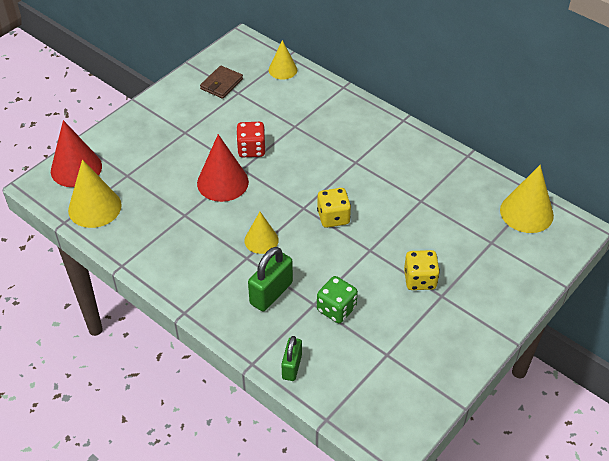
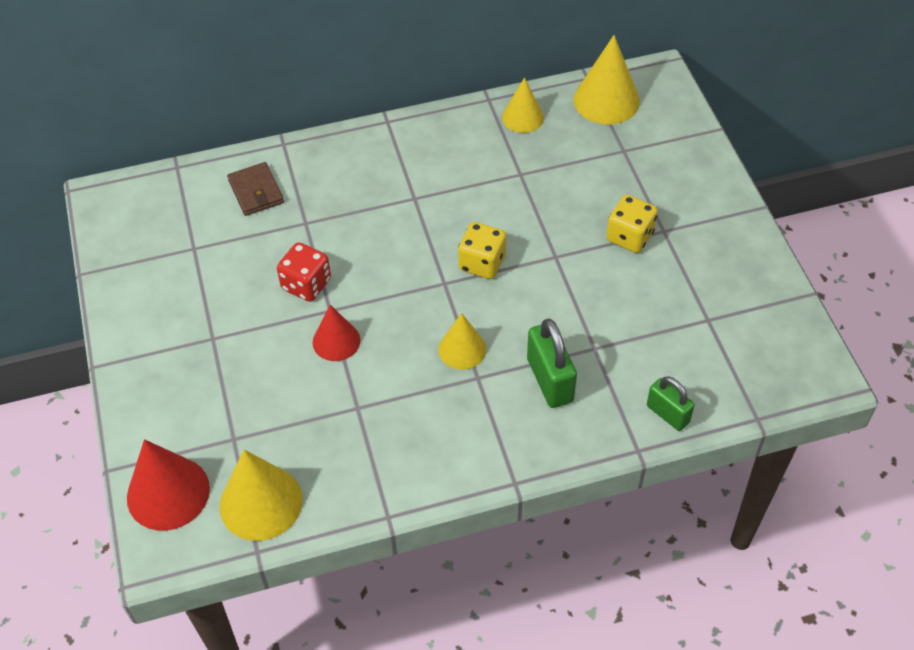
camera: 55 degrees left, 5 degrees up
(221, 84) = (161, 257): brown wallet -> brown wallet (256, 191)
(222, 182) = (336, 341): red cone -> red cone, size x0.63
(282, 70) = (197, 183): yellow cone -> yellow cone (523, 117)
(336, 309) = (616, 331): green dice -> none

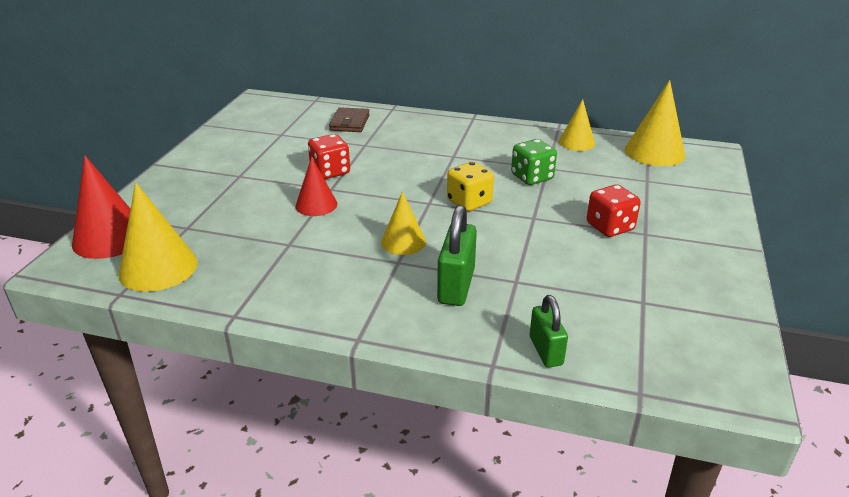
camera: 30 degrees right, 20 degrees down
(515, 196) = (532, 177): none -> green dice
(629, 236) = (610, 227): yellow dice -> red dice

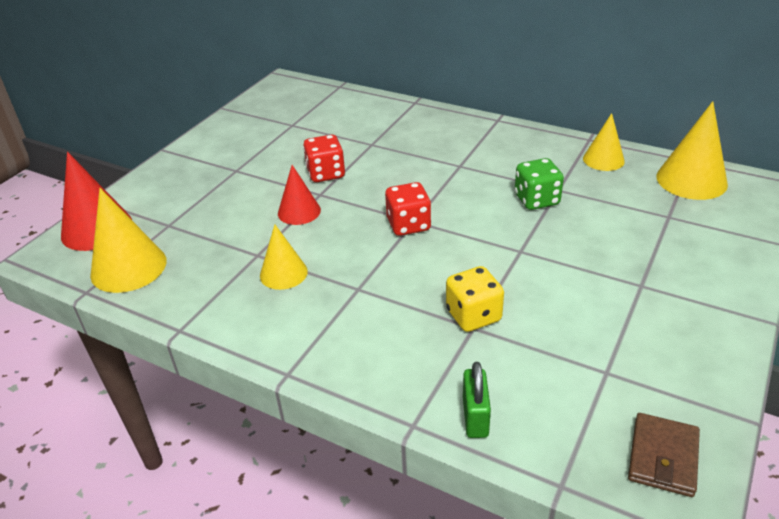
camera: 15 degrees right, 5 degrees up
(349, 123) = (365, 116): brown wallet -> brown wallet (663, 457)
(403, 242) = (371, 265): yellow cone -> yellow cone (283, 273)
(456, 286) = (407, 325): green padlock -> none
(469, 202) = (457, 224): yellow dice -> yellow dice (473, 315)
(610, 227) = (602, 272): red dice -> red dice (408, 225)

